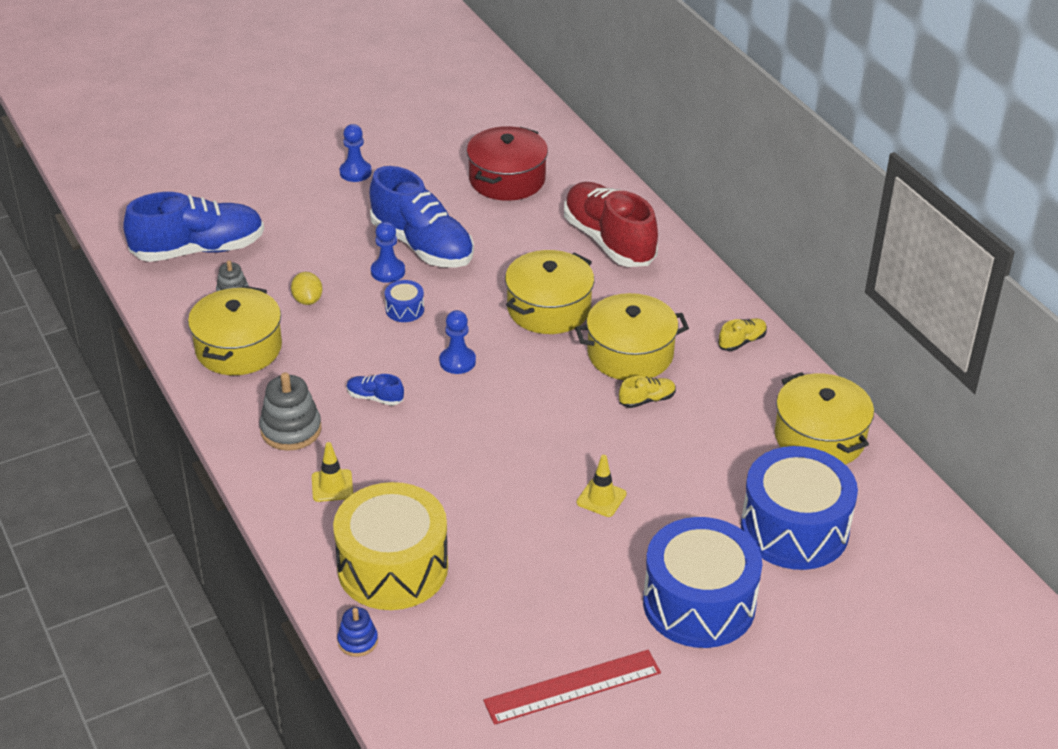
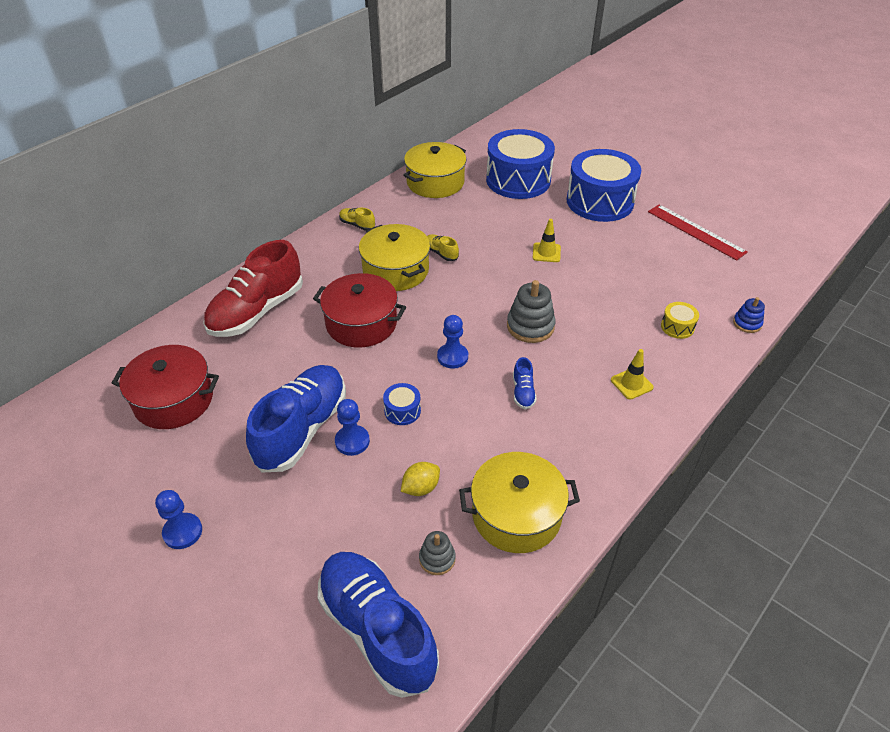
camera: 110 degrees left, 5 degrees up
(291, 430) = (592, 432): grey stacking toy -> grey stacking toy (530, 326)
(392, 567) = (677, 327): yellow drum -> yellow drum, size x0.41
(549, 308) = (361, 323): yellow pot -> red pot

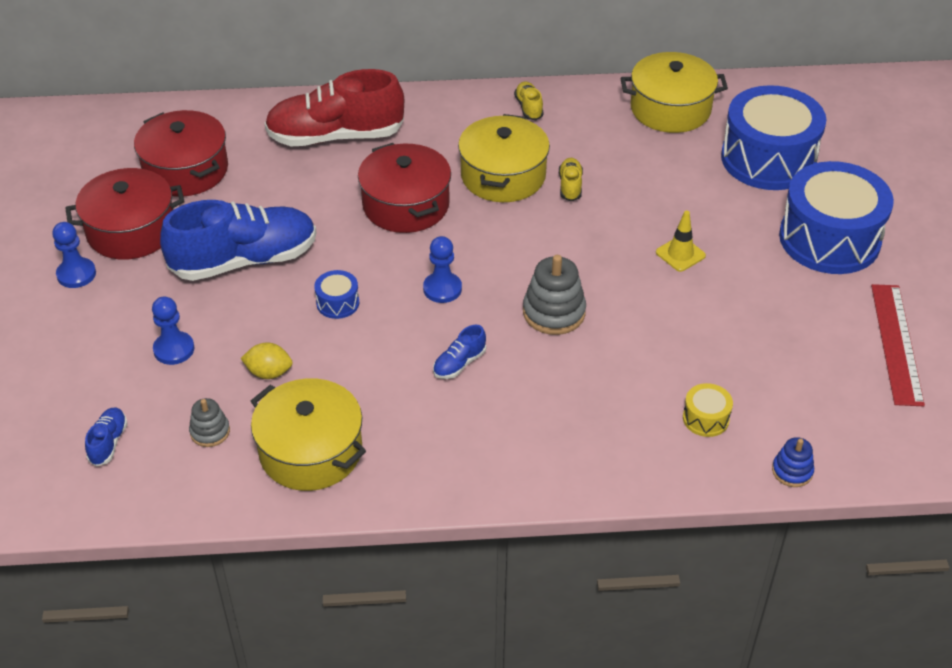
camera: 45 degrees right, 0 degrees up
(186, 469) = (131, 230): none -> red pot
(352, 441) = (267, 298): blue pawn -> blue pawn (174, 349)
(377, 630) = (108, 443): blue shoe -> blue shoe, size x0.41
(631, 384) = (571, 432): yellow traffic cone -> none

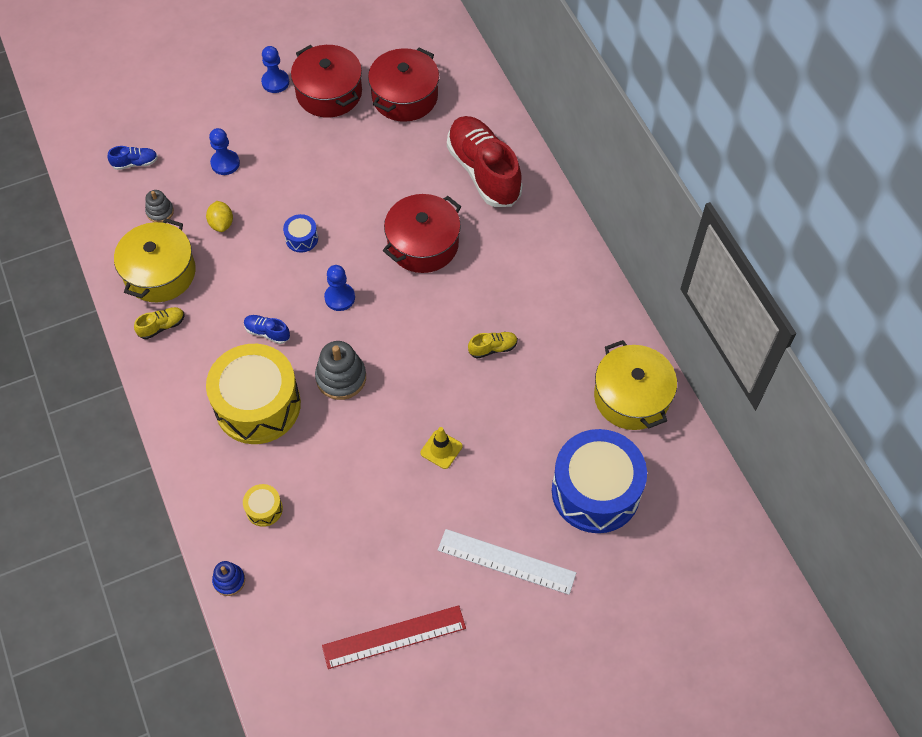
camera: 70 degrees right, 15 degrees up
(244, 260) = (324, 168): blue shoe -> none
(503, 176) = (485, 297): yellow pot -> none
(529, 108) = (581, 290): yellow shoe -> yellow shoe (162, 326)
(559, 394) = (258, 405): none -> yellow drum
(829, 239) = (506, 562): blue drum -> white ruler

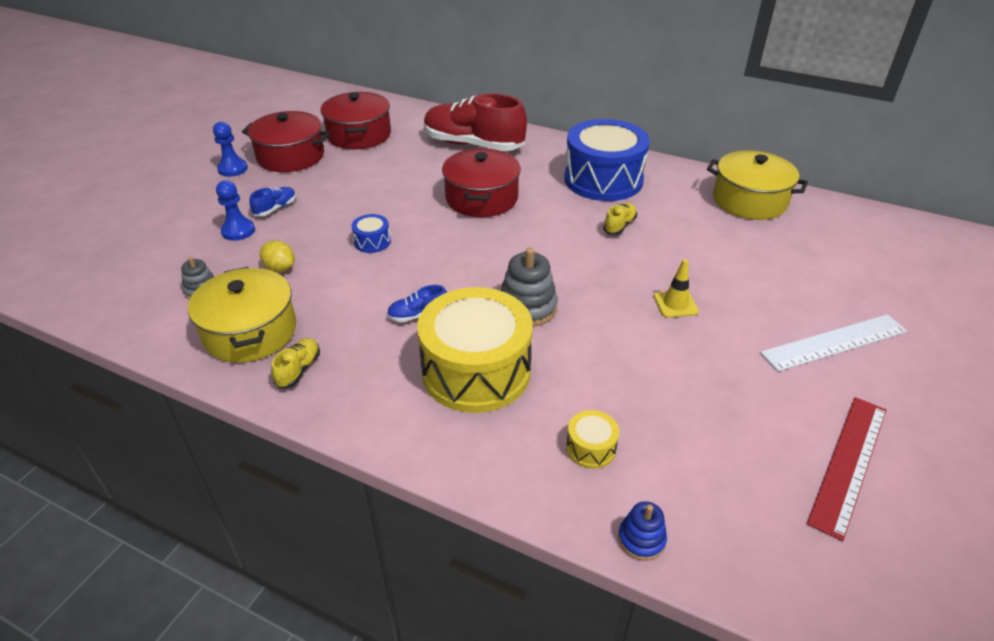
camera: 40 degrees left, 20 degrees down
(135, 163) = (135, 271): blue shoe -> blue shoe (275, 208)
(339, 298) = (455, 259): blue pawn -> none
(595, 491) = (815, 261): blue drum -> blue drum (603, 180)

